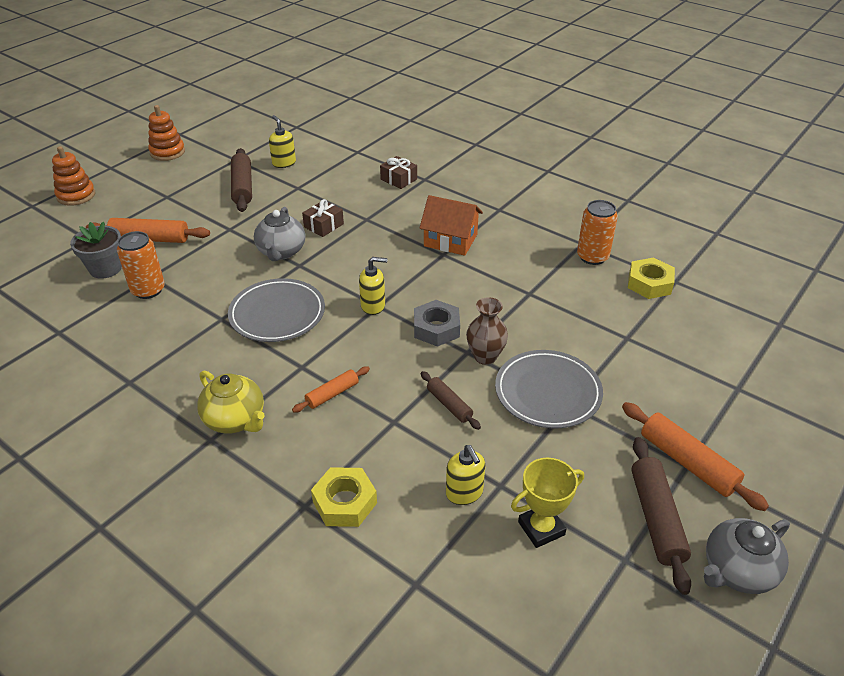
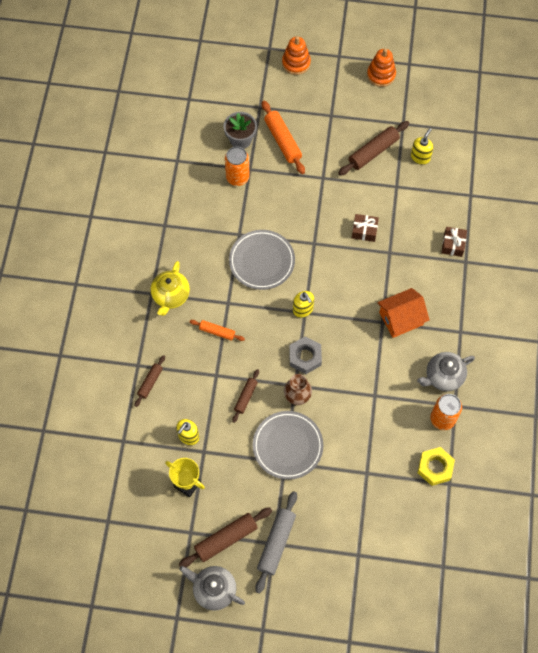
camera: 60 degrees right, 25 degrees up
(281, 252) = (320, 224): grey teapot -> grey teapot (443, 377)
(345, 502) = (150, 382): yellow nut -> brown rolling pin
(450, 240) = (401, 318): orange house -> orange house turned 75 degrees clockwise
(687, 462) = (276, 543): orange rolling pin -> grey rolling pin

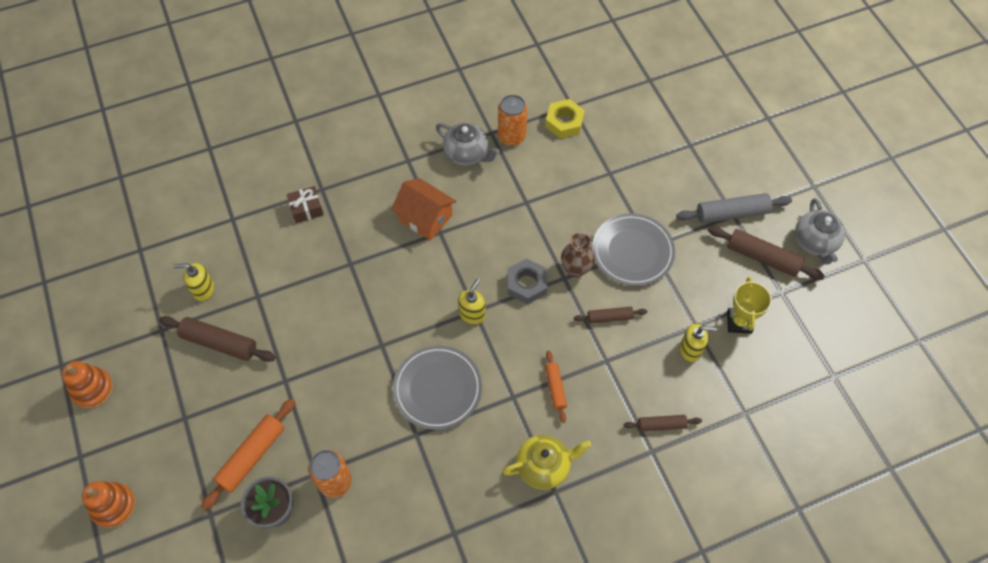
camera: 120 degrees left, 5 degrees down
(364, 231) = (336, 301): brown gift -> none

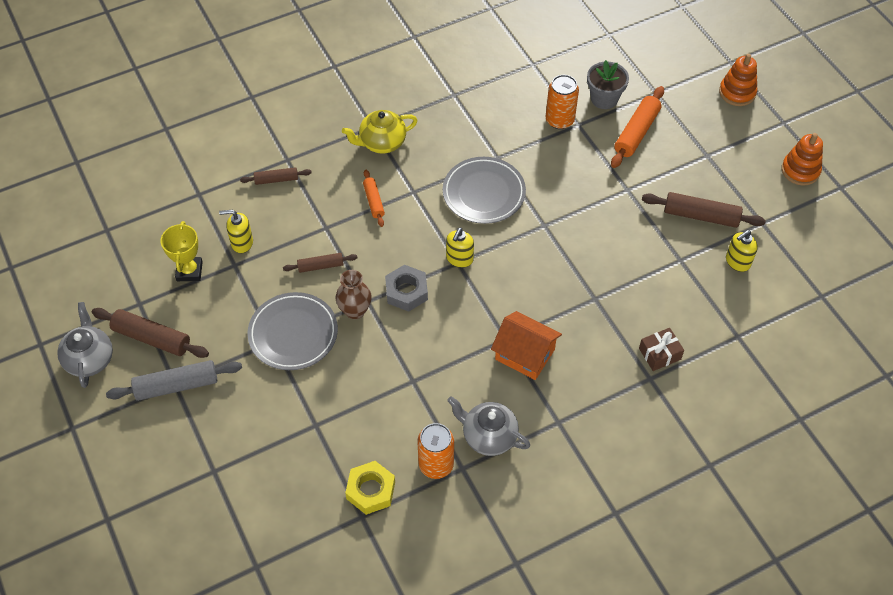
camera: 175 degrees right, 5 degrees down
(203, 290) = (737, 262): yellow soap dispenser -> yellow soap dispenser turned 150 degrees clockwise

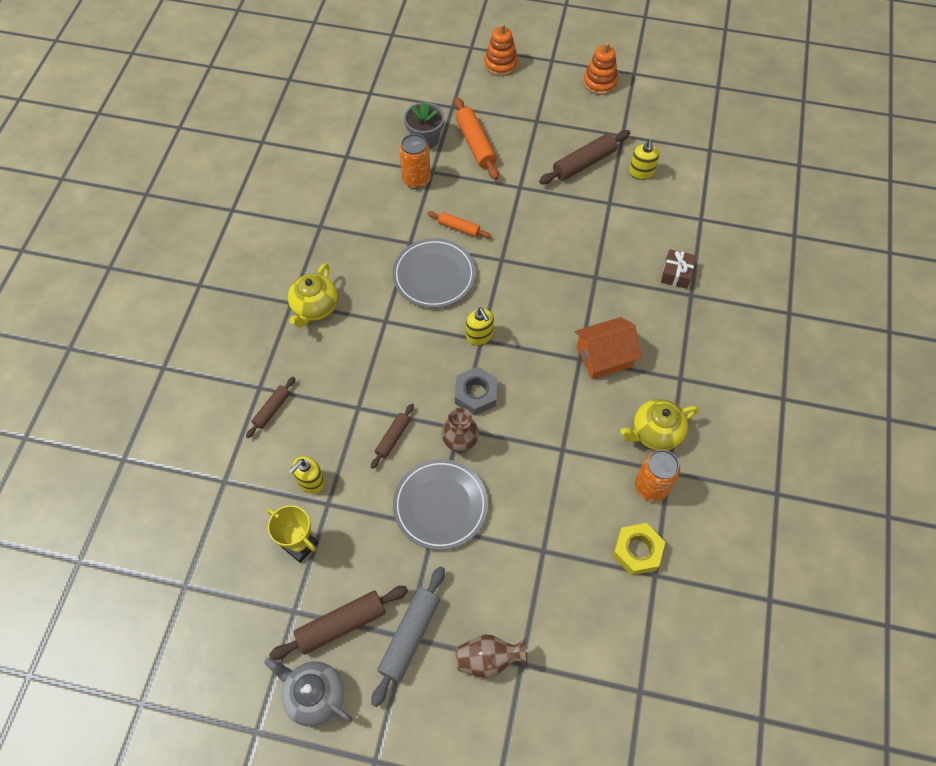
camera: 50 degrees left, 5 degrees up
(199, 447) = (488, 659): none -> brown vase
(374, 201) = (367, 354): orange rolling pin -> orange rolling pin (459, 228)
(488, 436) = (655, 433): grey teapot -> yellow teapot

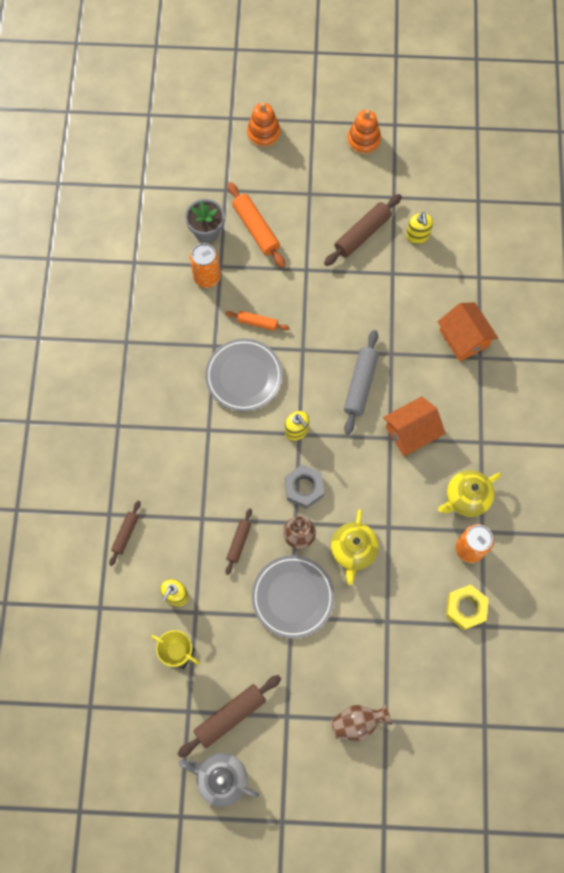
camera: 10 degrees left, 10 degrees up
(314, 307) = (141, 427): yellow teapot -> yellow teapot (353, 550)
(410, 637) = (289, 715): grey rolling pin -> grey rolling pin (360, 385)
(676, 274) = (464, 338): brown gift -> orange house

